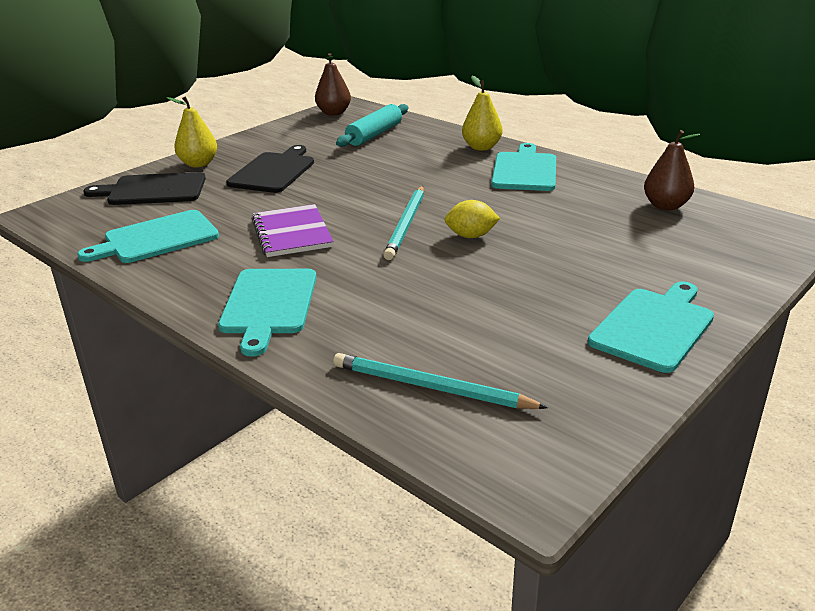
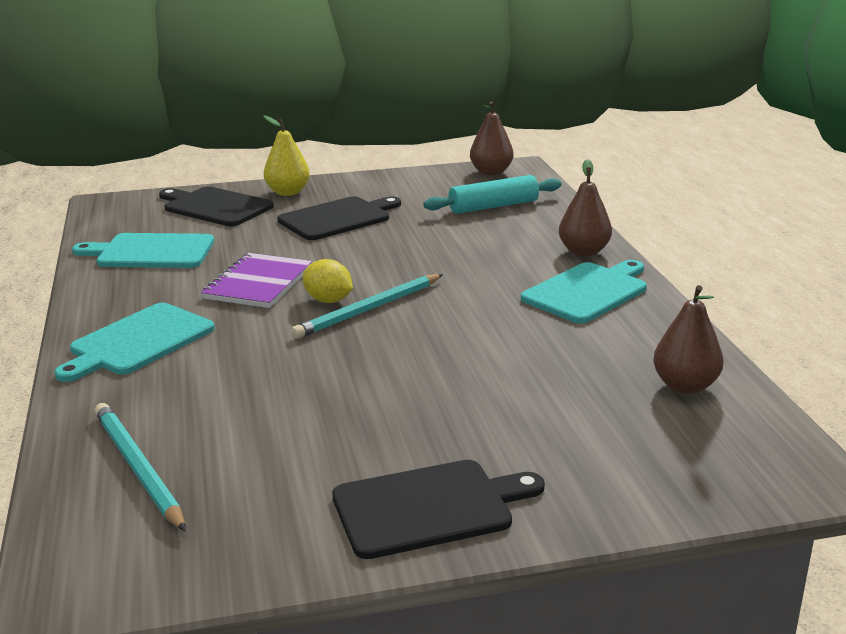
camera: 35 degrees right, 5 degrees down
(471, 236) = (410, 343): yellow lemon -> yellow lemon (328, 300)
(481, 147) = (584, 252): yellow pear -> brown pear
(654, 327) = (429, 507): turquoise cutting board -> black cutting board

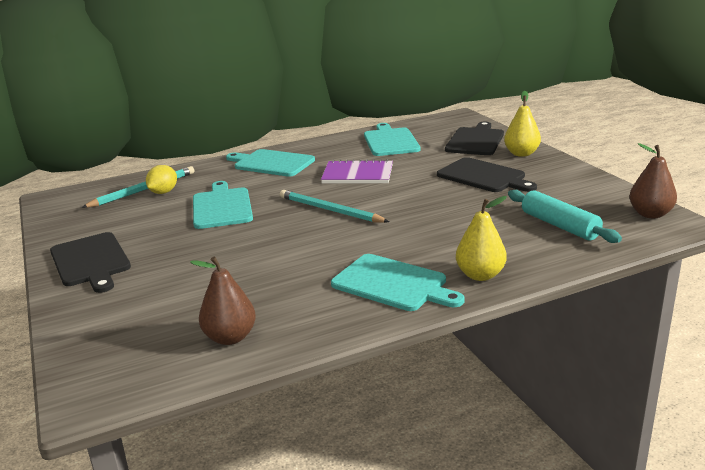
camera: 80 degrees right, 0 degrees up
(291, 388) = (222, 207): none -> turquoise cutting board
(328, 300) = (339, 197): yellow lemon -> yellow lemon (163, 192)
(584, 252) = (480, 275): brown pear -> yellow pear

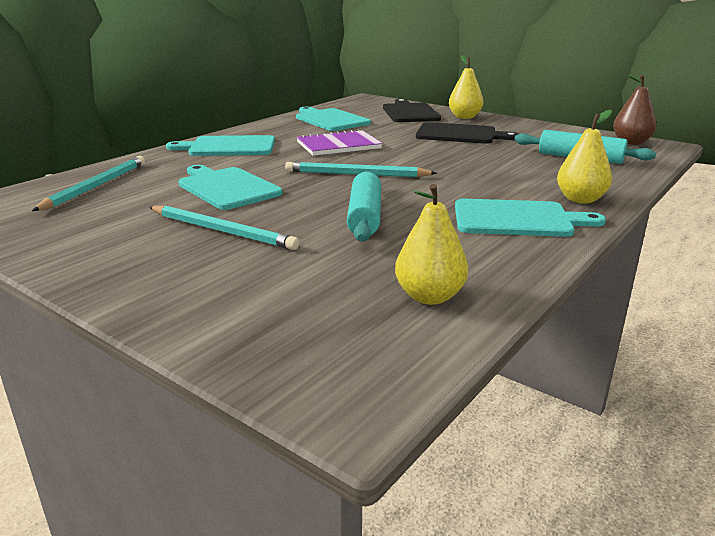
camera: 30 degrees left, 0 degrees up
(91, 261) = (123, 262): black cutting board -> none
(163, 192) = (128, 185): yellow lemon -> none
(173, 248) = (222, 231): none -> turquoise pencil
(230, 337) = (429, 296): brown pear -> yellow pear
(281, 255) = (365, 216): none -> turquoise rolling pin

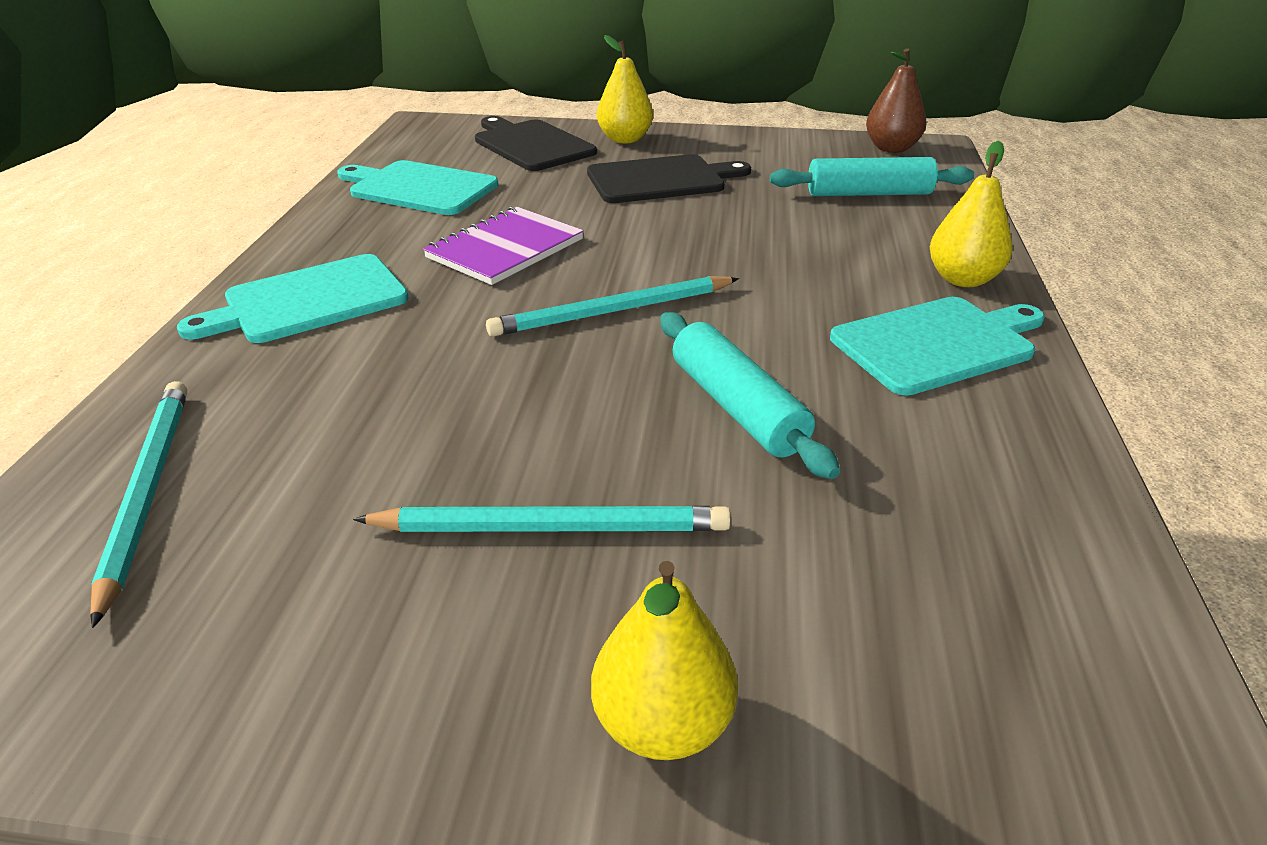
camera: 30 degrees left, 10 degrees up
(227, 187) = (430, 410): turquoise cutting board -> none
(429, 296) = (1022, 554): yellow pear -> yellow pear (662, 723)

